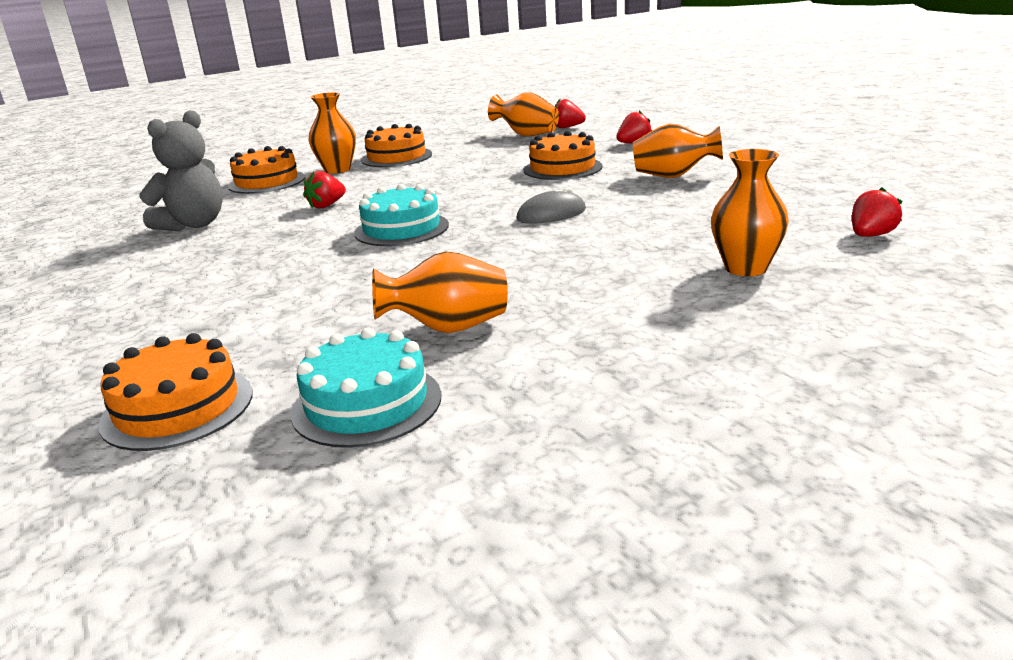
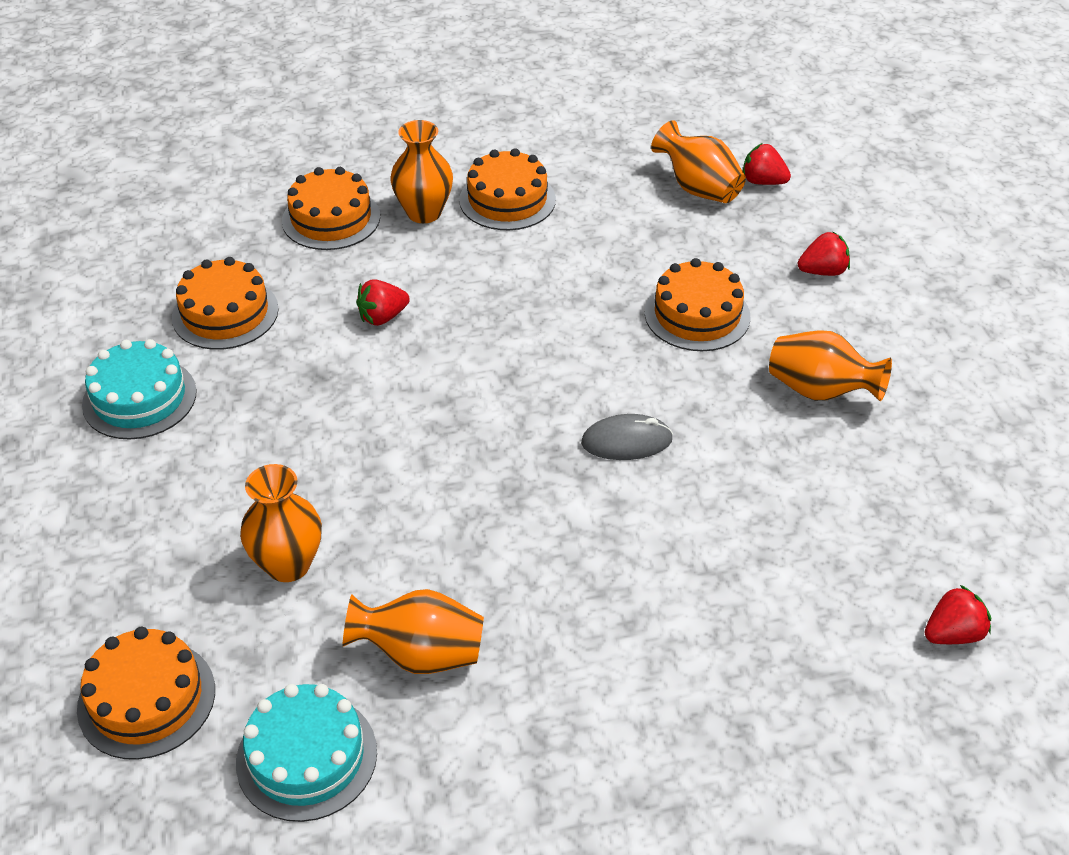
camera: 15 degrees right, 20 degrees up
(194, 225) = (225, 313): grey teddy bear -> orange cake
(401, 229) = (447, 413): turquoise cake -> turquoise cake (139, 398)
(745, 268) = (772, 651): orange vase -> orange vase (288, 564)

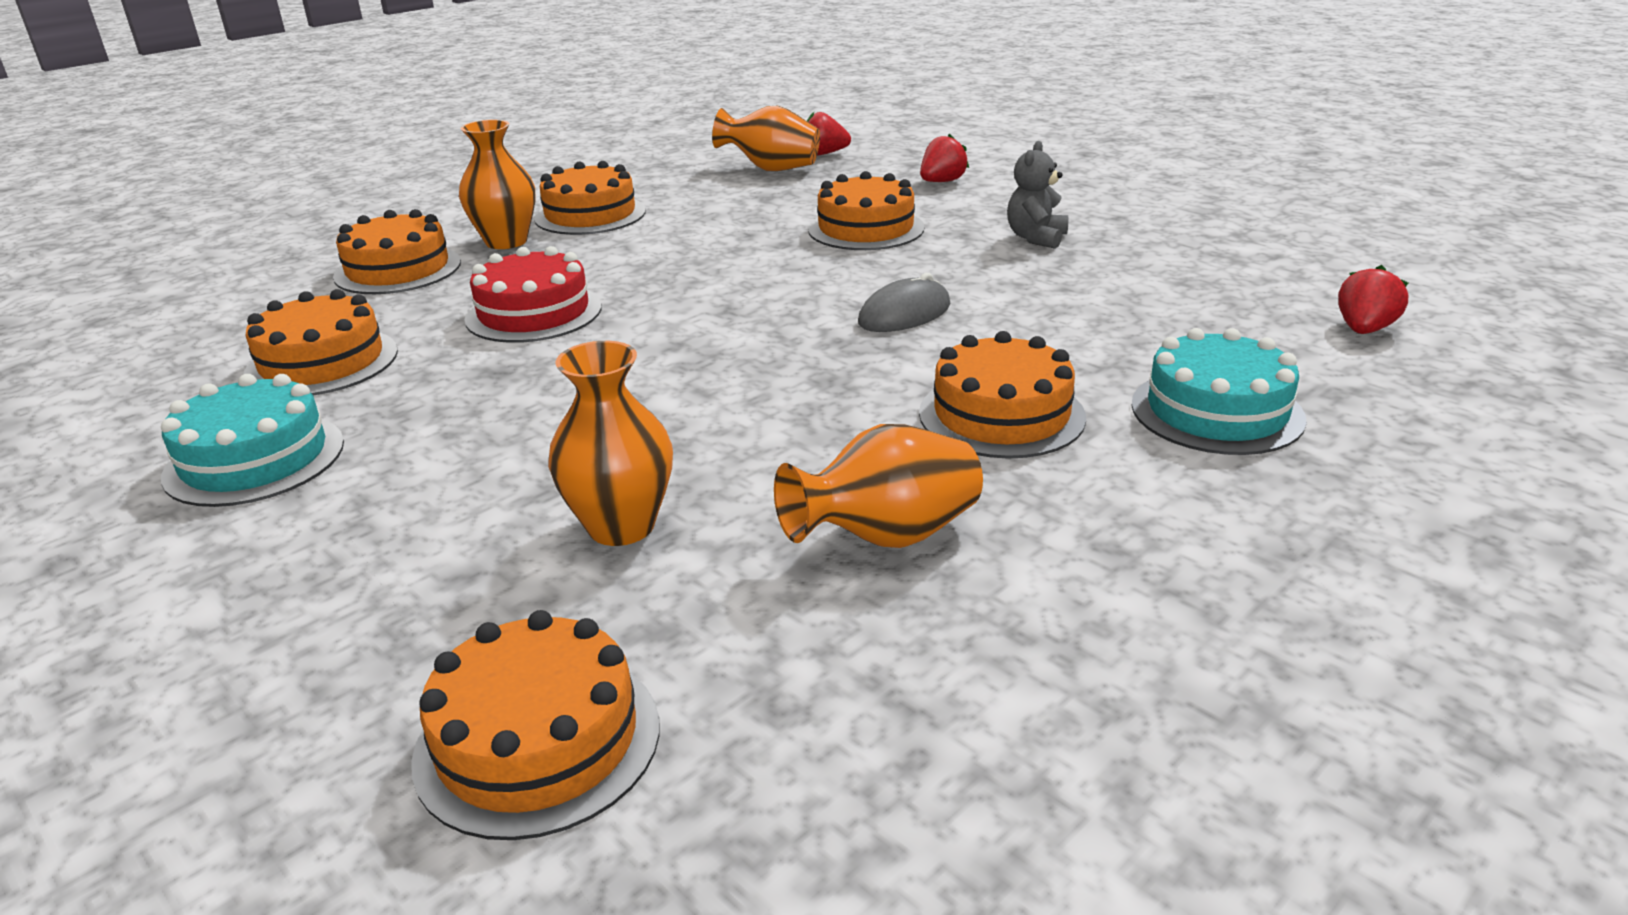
camera: 30 degrees left, 15 degrees down
(306, 757) = (853, 694): turquoise cake -> turquoise cake (1216, 411)
(382, 317) = (534, 313): red strawberry -> red cake
(589, 584) = (1001, 415): none -> orange cake
(820, 391) = (1036, 238): orange vase -> grey teddy bear

